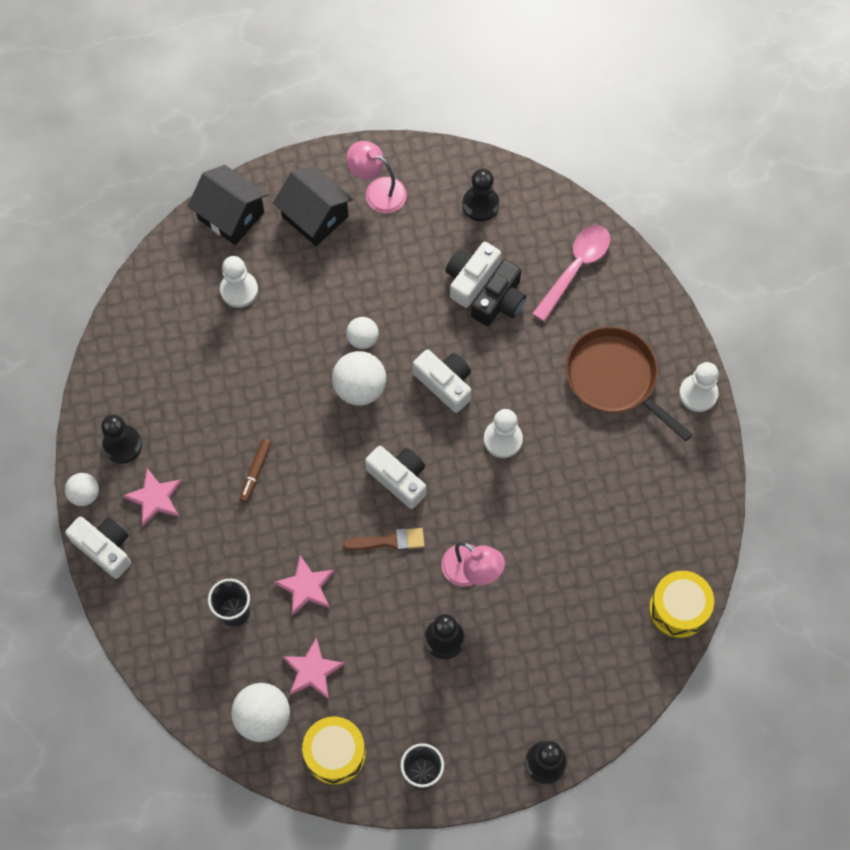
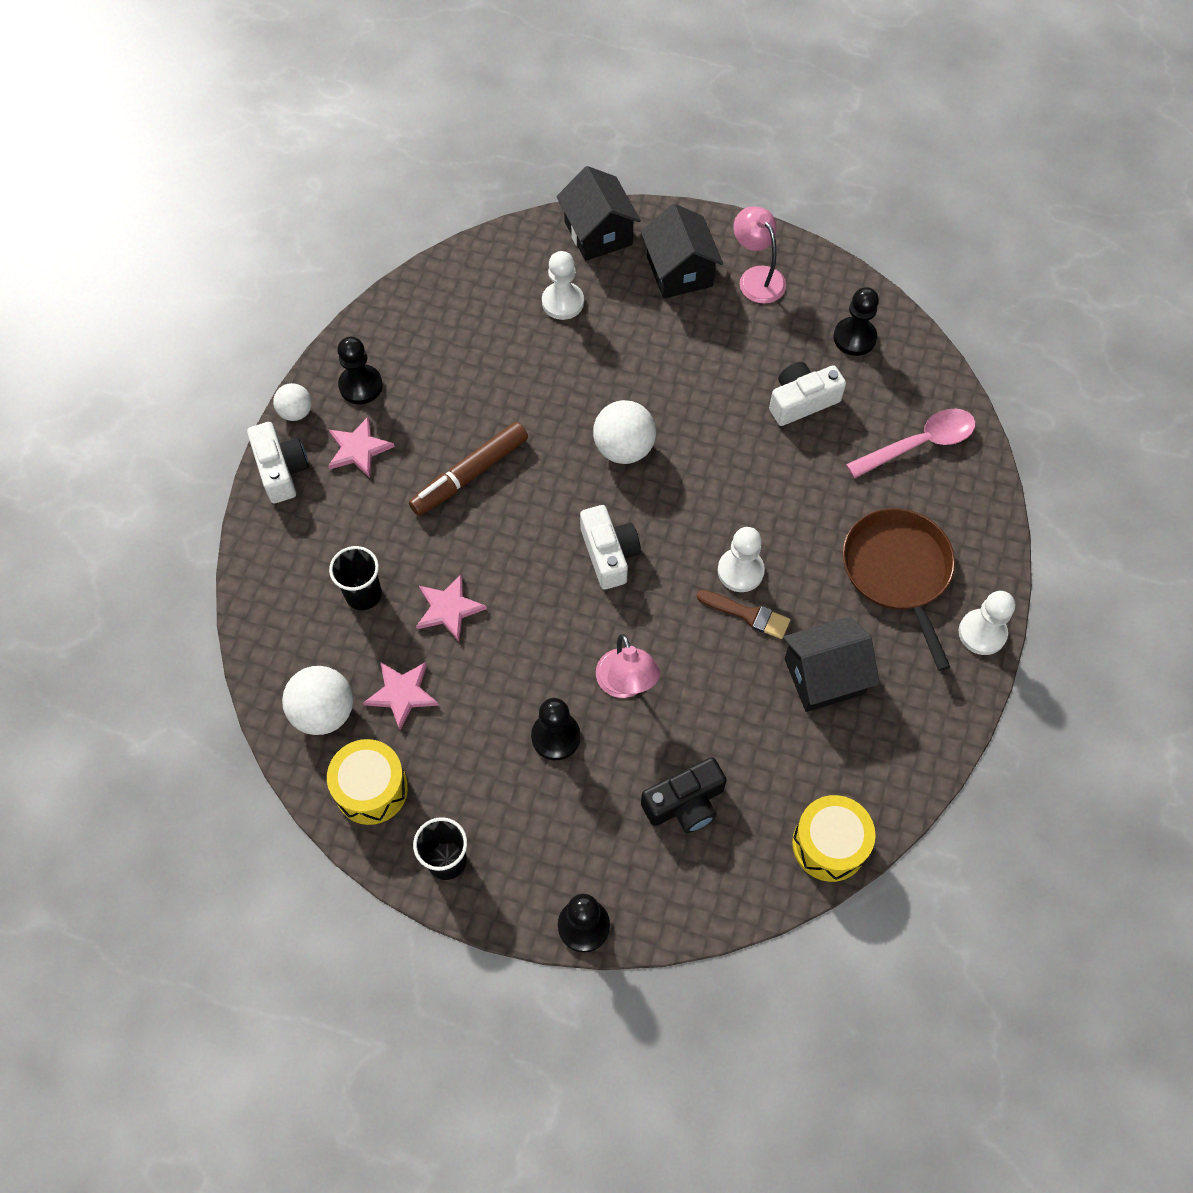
camera: 30 degrees right, 5 degrees down
(255, 472) = (470, 474): brown marker -> brown marker, size x1.81
(363, 339) = (655, 404): white ball -> none
(389, 541) = (560, 609): brown brush -> brown brush (748, 614)
(445, 383) = (713, 487): white camera -> none
(499, 301) = (818, 437): black camera -> black camera (685, 803)
(607, 487) = (824, 676): none -> black house

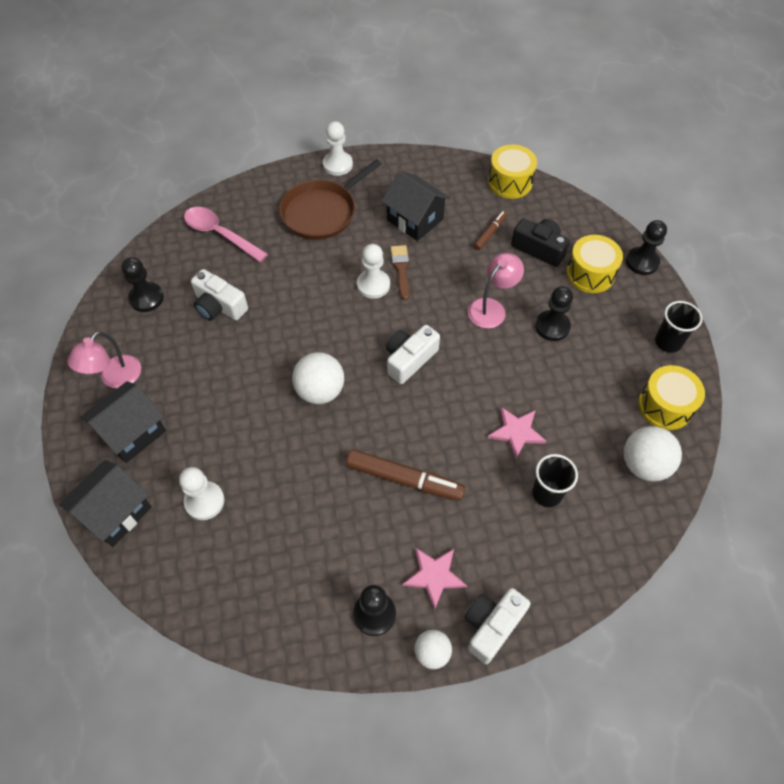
camera: 120 degrees left, 5 degrees down
(402, 694) = (594, 425): pink star -> none
(605, 841) = (590, 274): none -> yellow drum
(748, 756) = (490, 233): none -> brown marker

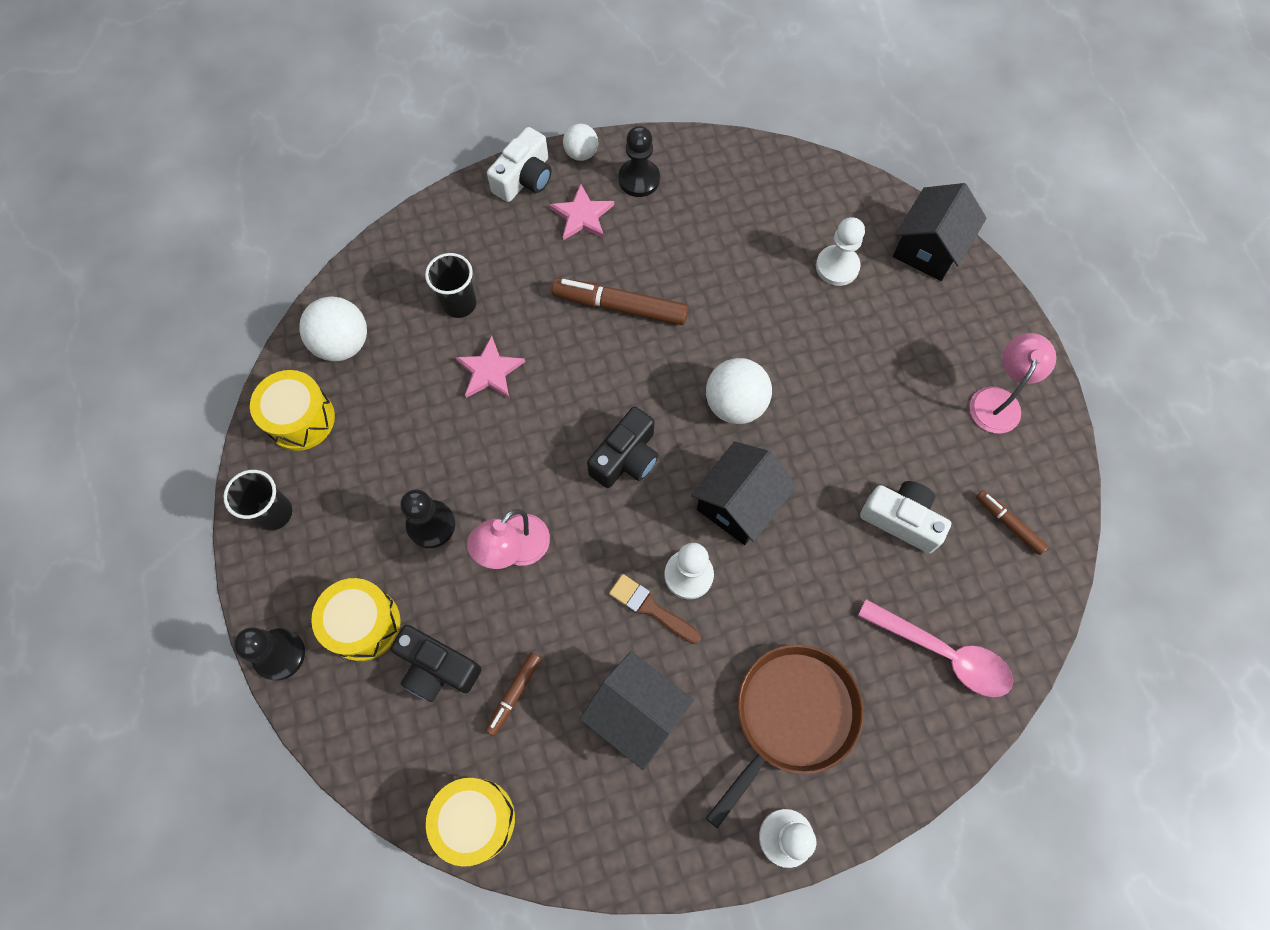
camera: 175 degrees right, 10 degrees up
(132, 432) = (947, 334): black house -> black house (739, 503)
(146, 298) = (1008, 524): black pawn -> brown marker
(401, 269) = (650, 608): brown brush -> brown brush turned 135 degrees clockwise
(409, 359) = (626, 458): white camera -> black camera

